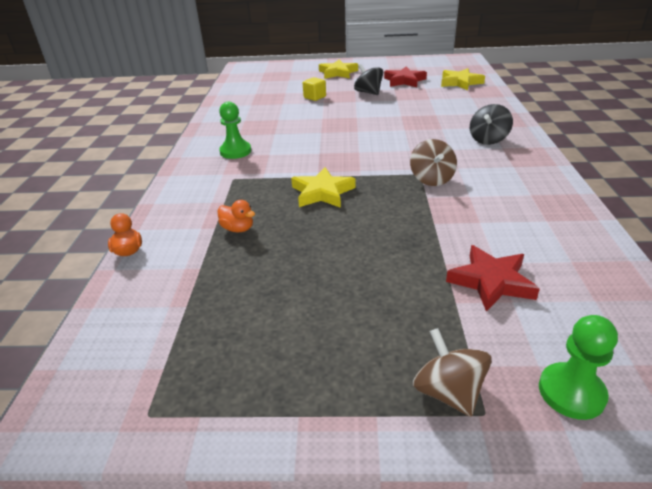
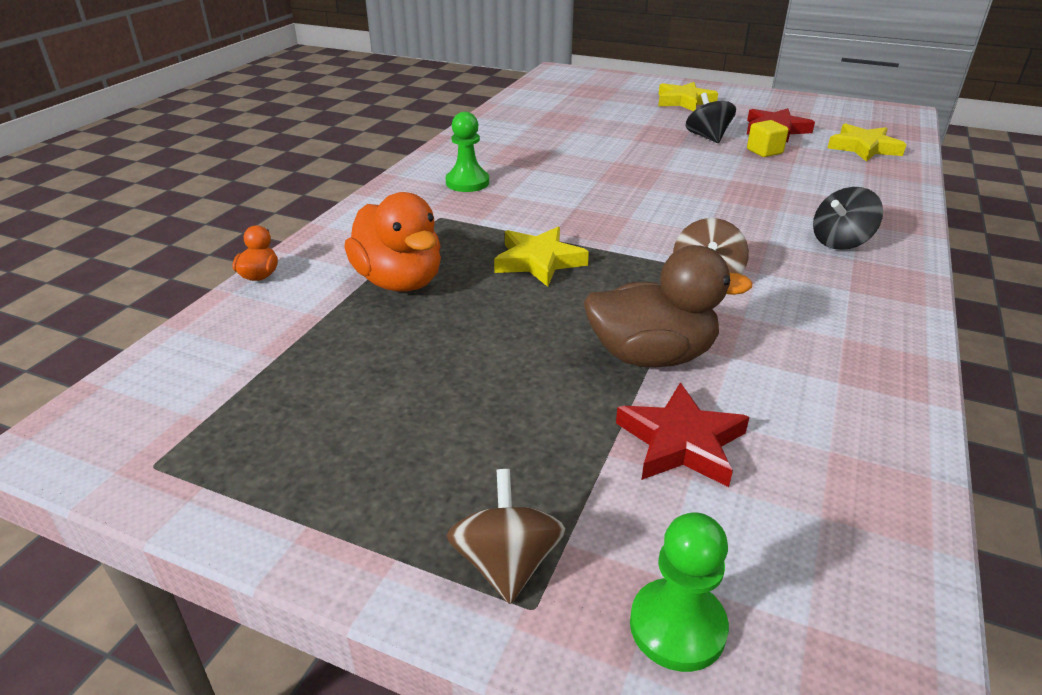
camera: 20 degrees right, 0 degrees up
(238, 229) = (399, 281): orange duck -> orange duck, size x2.13
(314, 97) = (625, 130): yellow cube -> yellow cube (764, 151)
(435, 234) = (651, 355): none -> brown duck

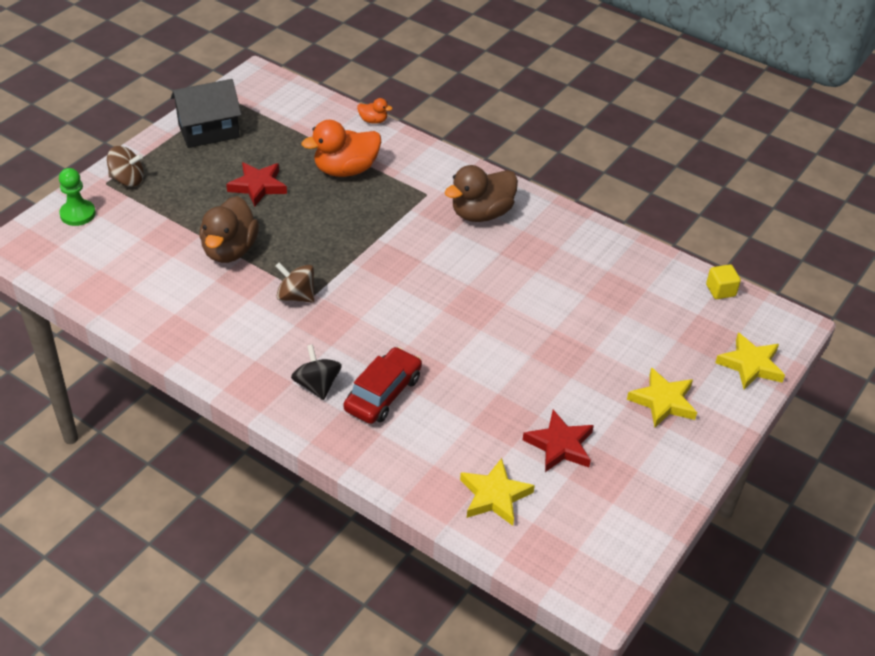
camera: 100 degrees right, 10 degrees up
(292, 465) = (209, 131): none -> black house
(467, 182) = (481, 213): green pawn -> brown duck
(539, 261) = (348, 228): yellow star -> yellow star (750, 365)
(681, 442) = (162, 242): red star -> red star (258, 186)
(707, 137) = (548, 383): black spinning top -> none
(764, 151) = (502, 412): yellow cube -> yellow cube (720, 290)
(807, 204) = (383, 393): none -> red car

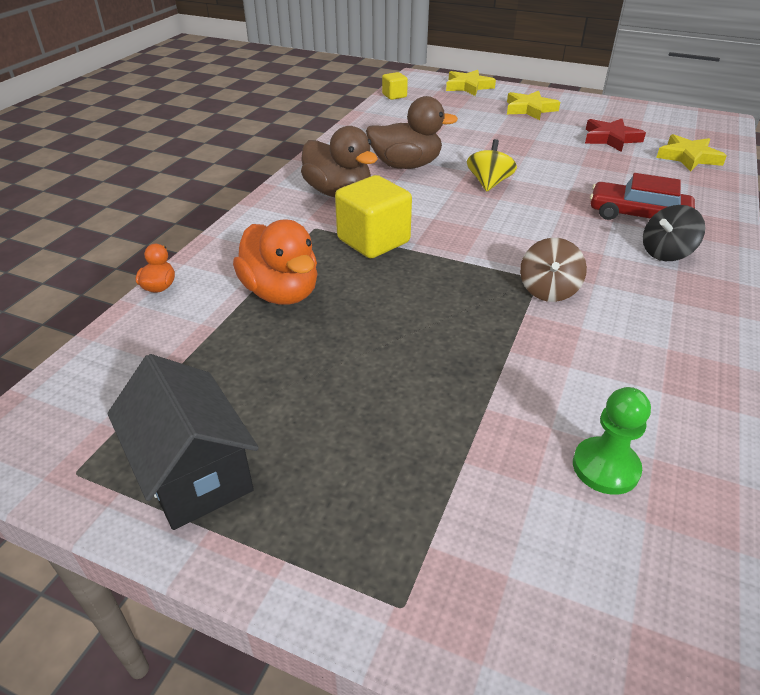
camera: 100 degrees left, 5 degrees down
(78, 214) = (523, 624): green pawn -> green pawn (605, 467)
(127, 180) = (379, 565): brown spinning top -> none
(230, 250) = (501, 366): brown duck -> brown duck (406, 165)
(258, 186) = (343, 369): red star -> none
(396, 221) = (373, 241): none -> yellow cube
(474, 311) = (489, 183): none -> yellow spinning top

